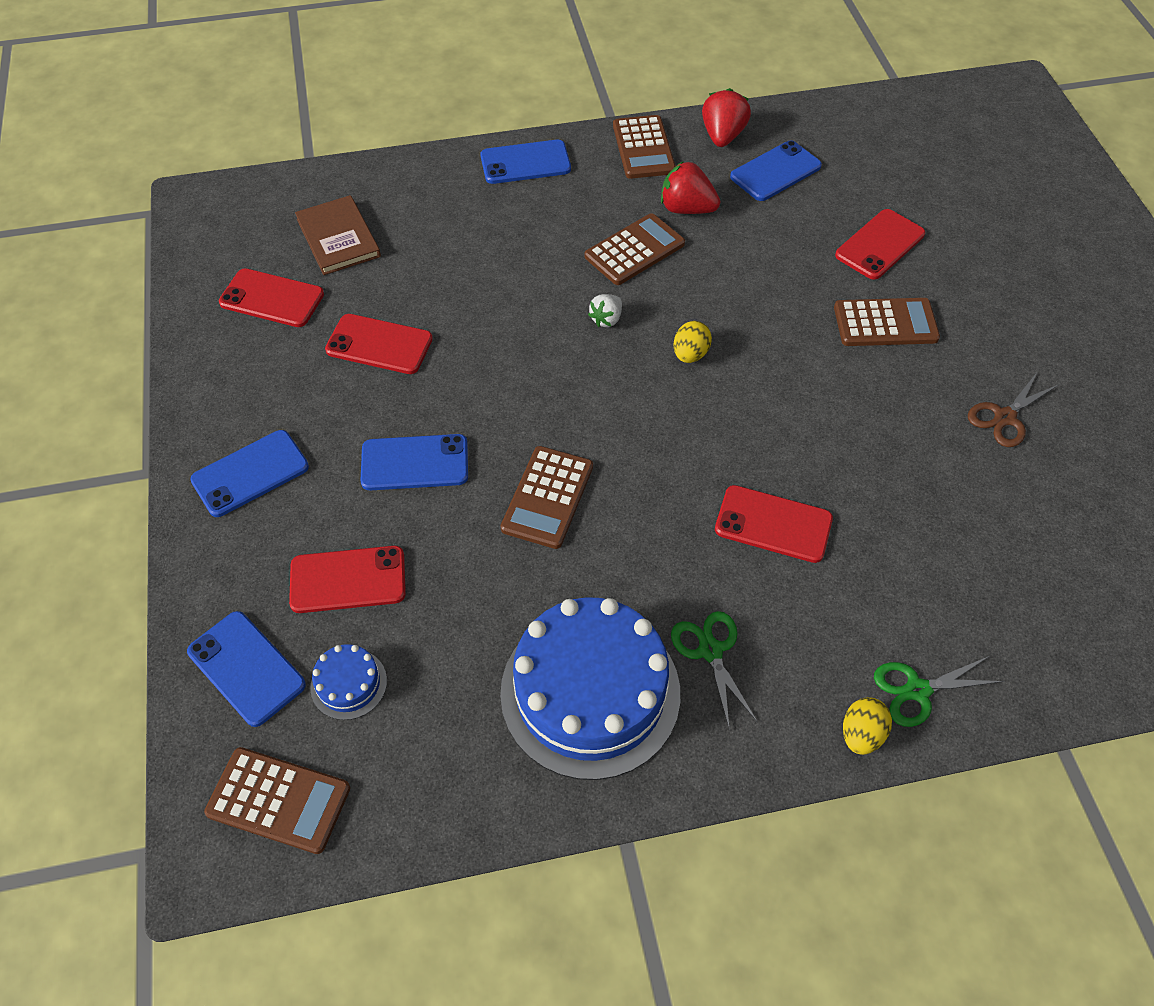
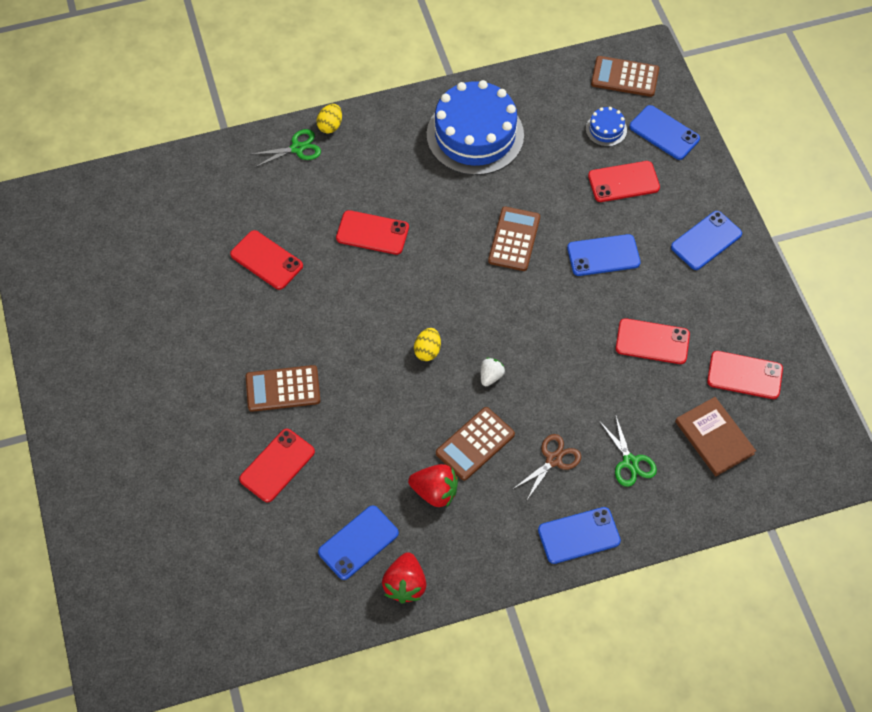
camera: 175 degrees right, 5 degrees up
(643, 148) = (476, 563): brown calculator -> none
(710, 651) = (410, 159): green scissors -> green scissors (630, 462)
(938, 493) = (266, 260): none -> red phone
(1005, 417) = (211, 317): brown scissors -> brown scissors (553, 460)

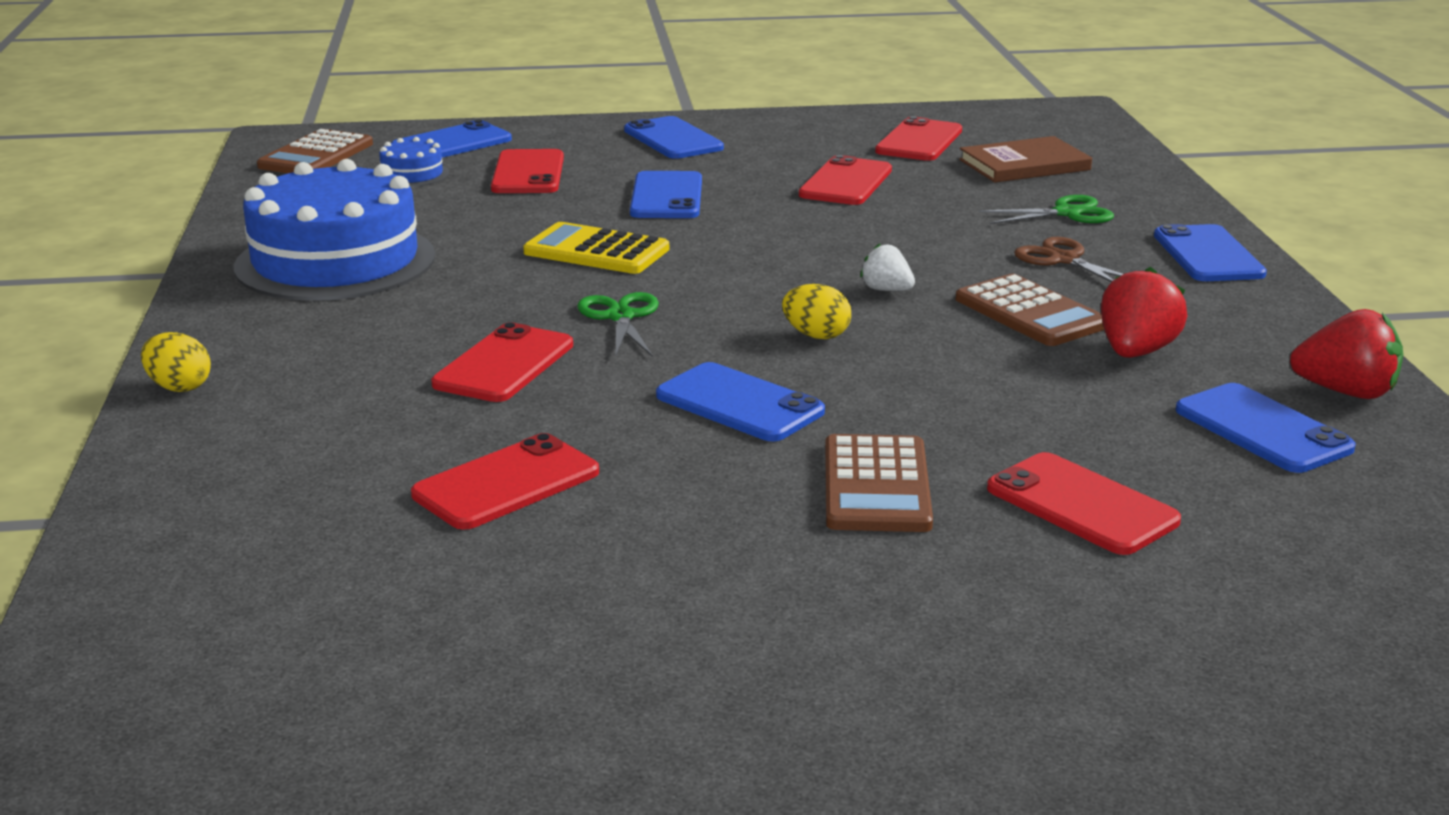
camera: 80 degrees left, 35 degrees down
(297, 148) = (207, 427): green scissors -> green scissors (621, 317)
(349, 329) = (739, 404): none -> blue phone
(514, 239) = (596, 251): brown calculator -> yellow calculator

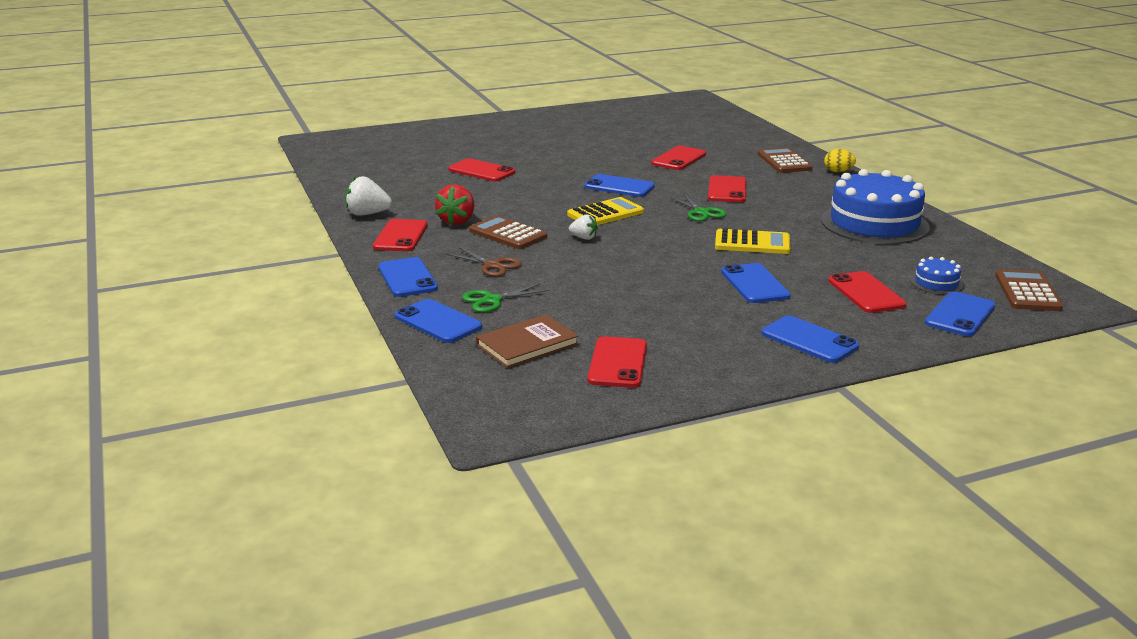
camera: 165 degrees right, 0 degrees up
(816, 335) = (605, 213): yellow egg -> yellow calculator
(846, 182) = (648, 310): red phone -> red phone (400, 236)
(876, 486) = (554, 169): brown calculator -> brown calculator (784, 161)
(1262, 429) = (409, 198): blue phone -> blue phone (438, 322)
(1345, 392) = (367, 214): red strawberry -> white strawberry

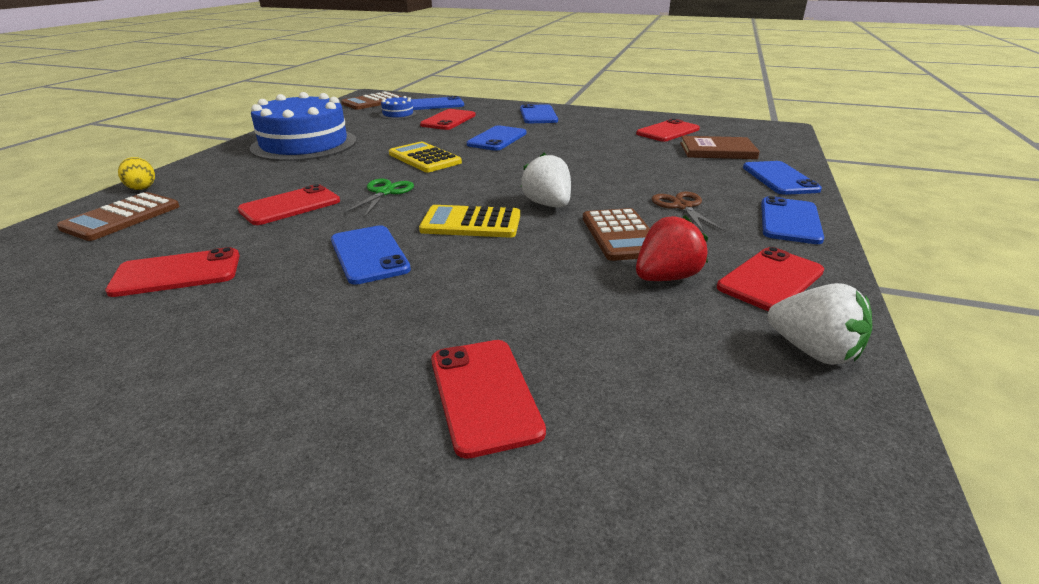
camera: 140 degrees left, 5 degrees up
(492, 300) = (715, 180): green scissors -> none
(584, 238) = (548, 205): white strawberry -> white strawberry, size x1.65

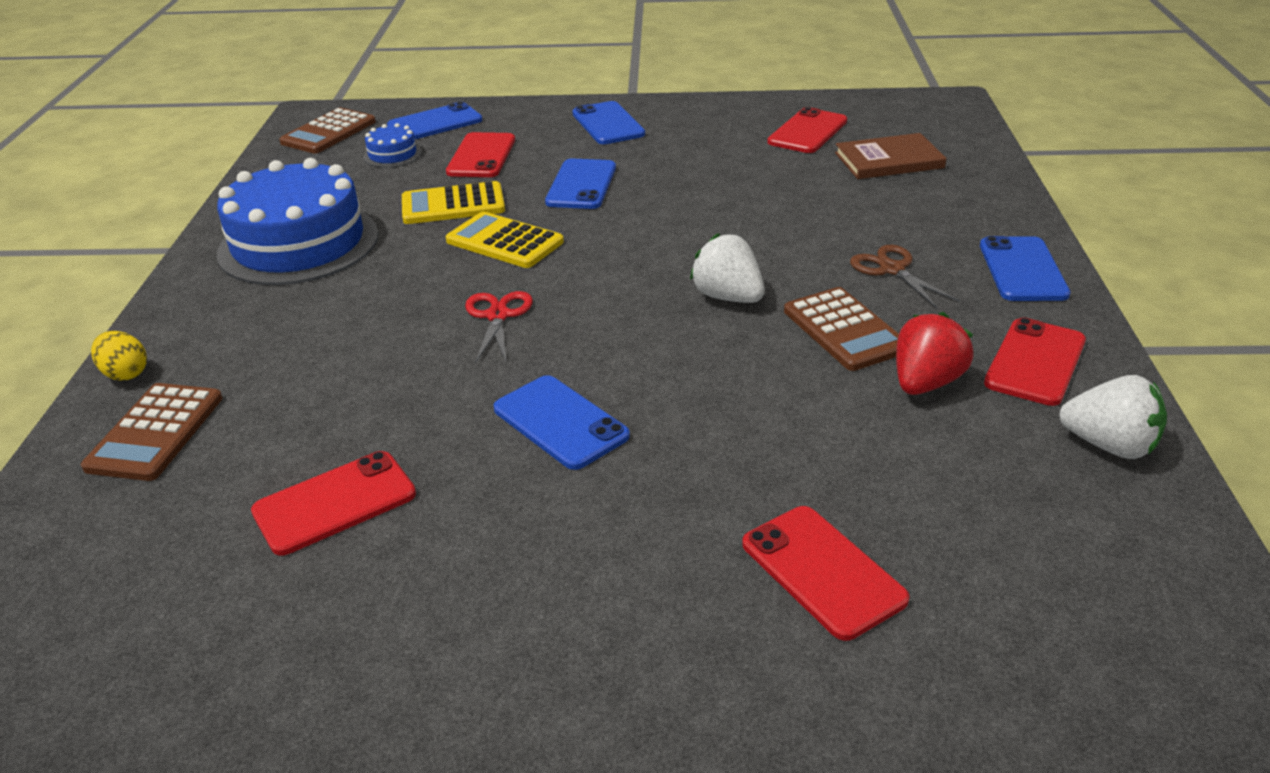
camera: 15 degrees left, 5 degrees up
(290, 206) = (385, 364): red phone -> none
(384, 192) = (497, 316): green scissors -> red scissors
(471, 223) = (651, 346): yellow calculator -> yellow calculator (453, 205)
(779, 178) = (984, 199): blue phone -> none

